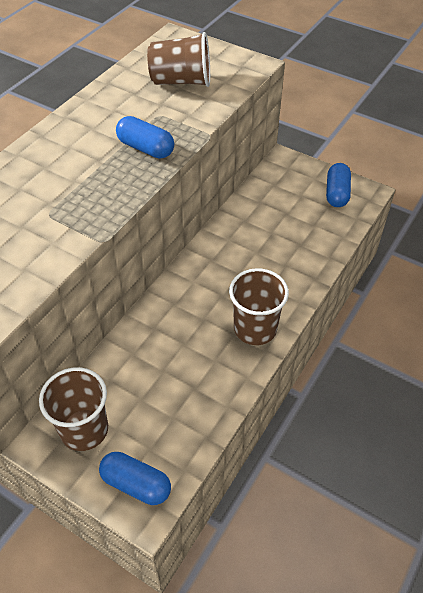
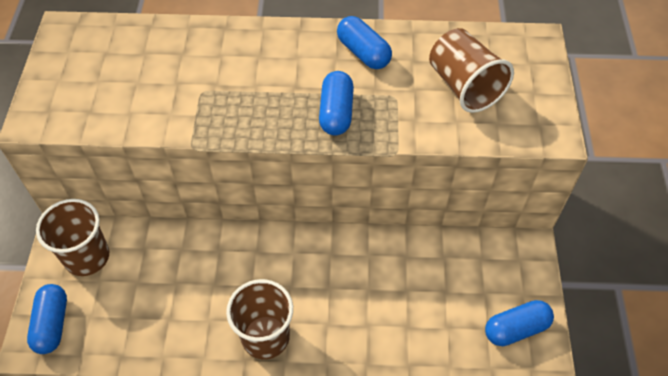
camera: 60 degrees right, 5 degrees up
(102, 113) = (363, 53): none -> blue capsule

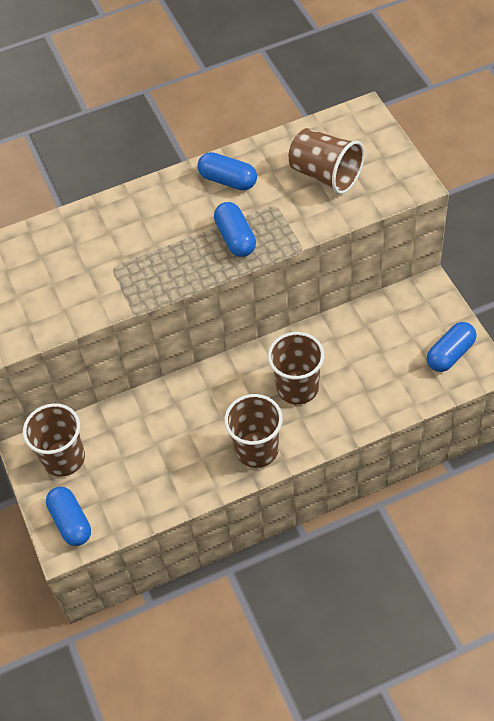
camera: 20 degrees left, 0 degrees up
(341, 291) = (297, 387): none -> brown cup

